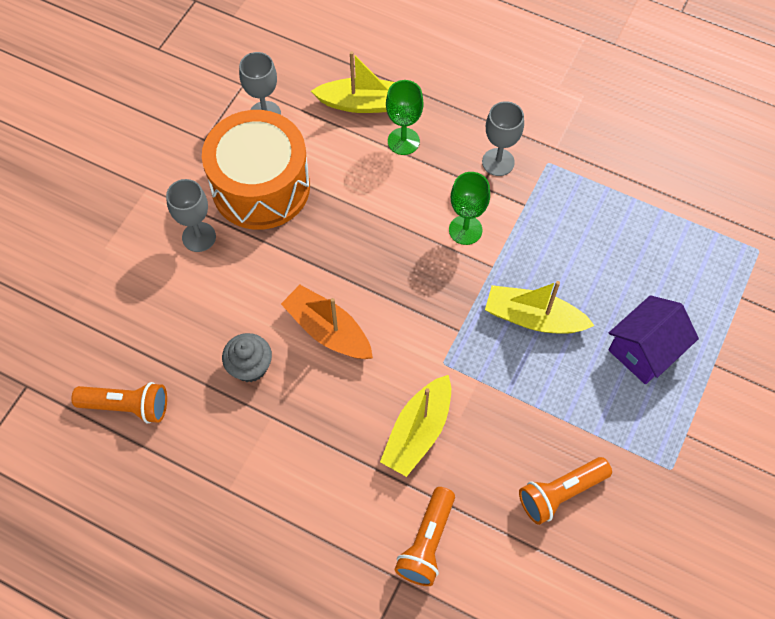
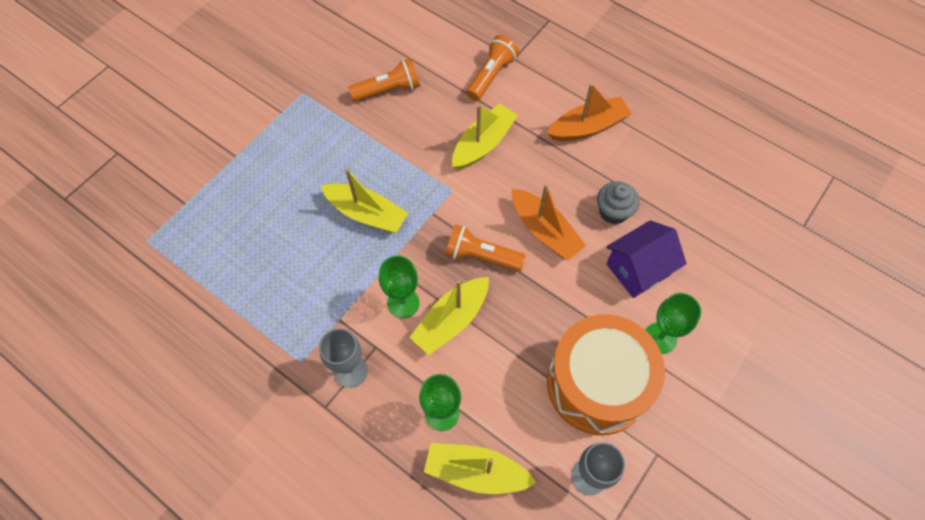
camera: 170 degrees left, 0 degrees up
(127, 406) = (715, 196): orange flashlight -> orange flashlight (481, 256)
(199, 237) = (660, 338): grey goblet -> green goblet
(287, 480) = (588, 127): none -> orange boat
(412, 221) = (451, 320): none -> yellow boat
(644, 350) = (285, 174): purple house -> purple house (638, 269)

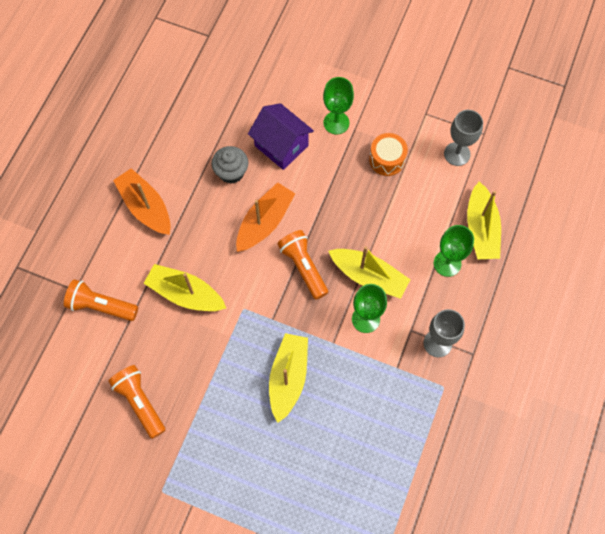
camera: 105 degrees left, 5 degrees up
(481, 256) = (303, 267): orange flashlight -> orange flashlight turned 150 degrees clockwise
(597, 384) = (387, 159): orange drum -> orange drum, size x0.45

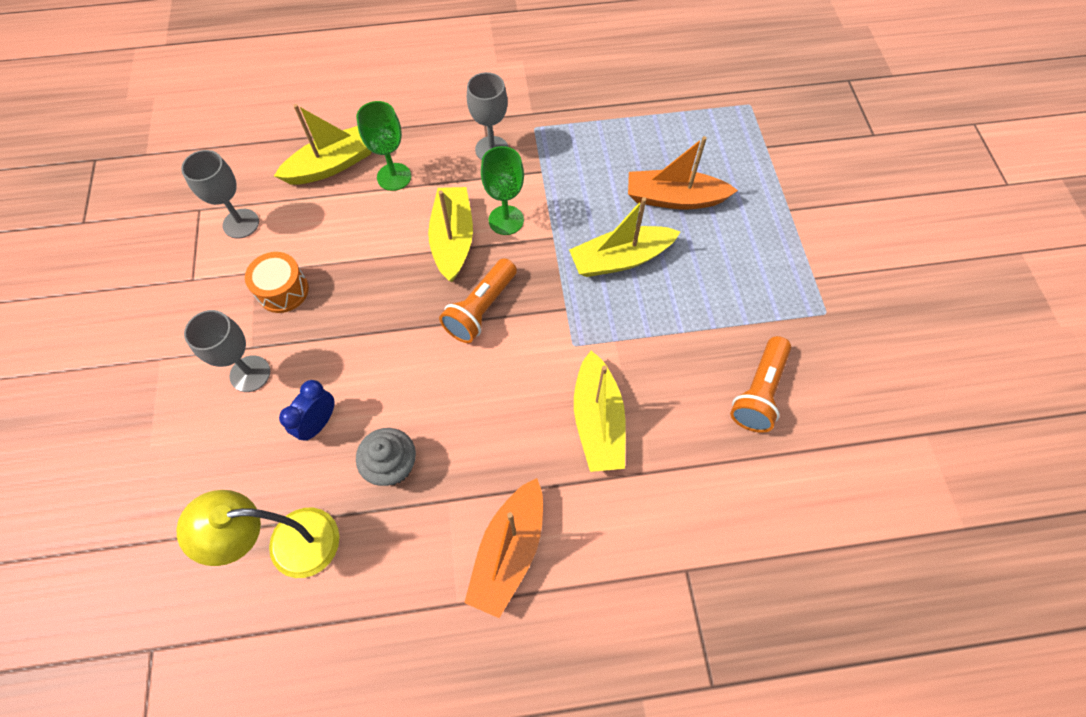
camera: 120 degrees left, 5 degrees down
(101, 306) = (683, 517): orange flashlight -> none
(220, 107) = (288, 544): none -> yellow lamp
(265, 222) = (445, 383): orange boat -> orange boat (674, 198)
(281, 146) = (319, 423): purple house -> blue clock
(336, 123) = (250, 374): green goblet -> grey goblet

